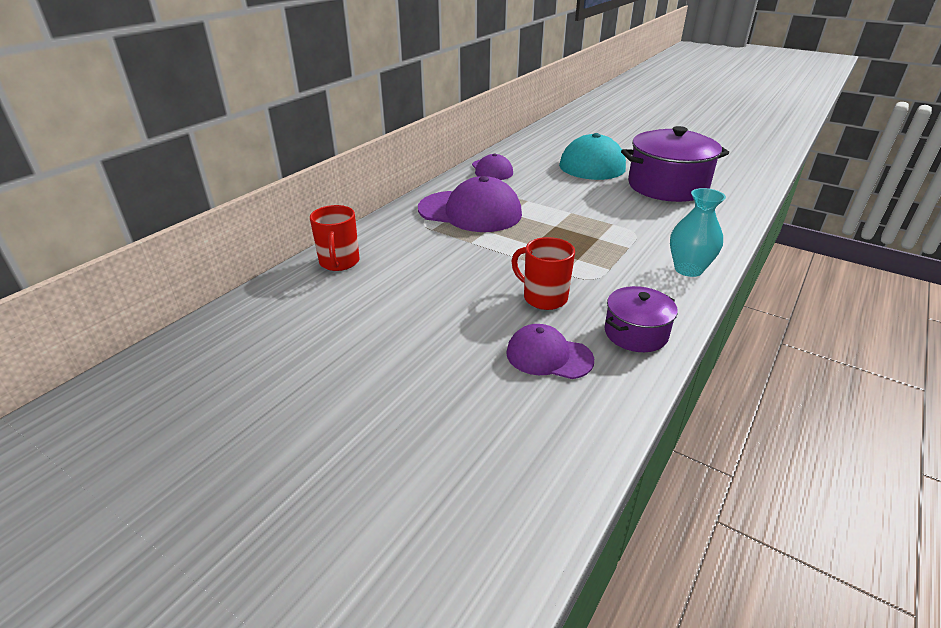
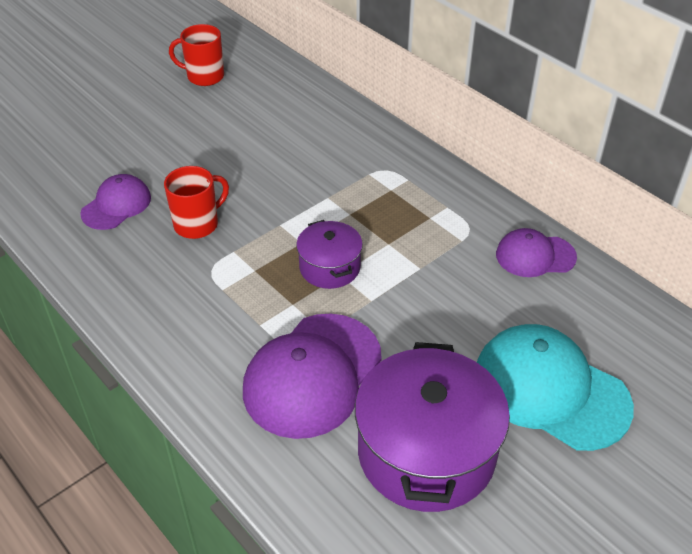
camera: 105 degrees right, 10 degrees up
(339, 262) = (324, 110): red mug -> red mug (204, 76)
(470, 212) = (402, 210): purple cap -> purple cap (312, 375)
(636, 333) = (109, 268): purple pot -> purple pot (329, 267)
(688, 269) = (186, 359): turquoise vase -> none

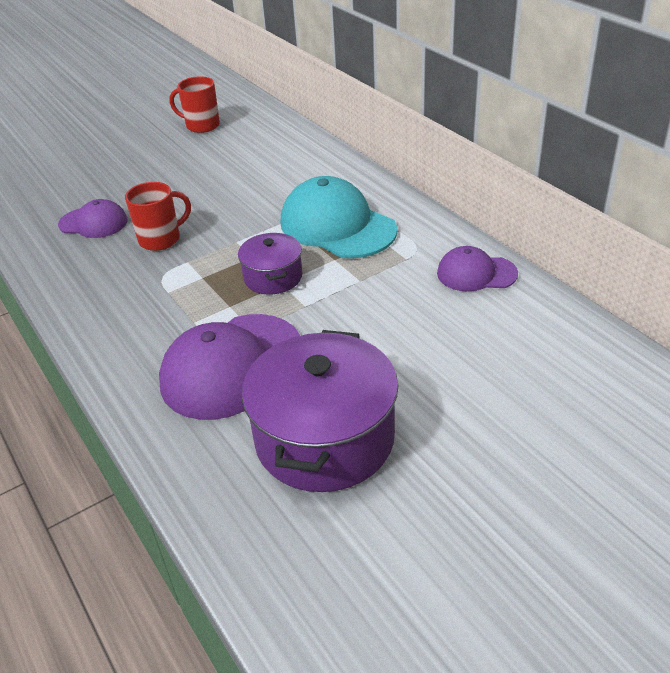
camera: 10 degrees right, 5 degrees down
(116, 205) = (93, 223): purple cap -> purple cap turned 60 degrees clockwise
(550, 390) = (464, 390): turquoise cap -> turquoise cap (337, 226)

